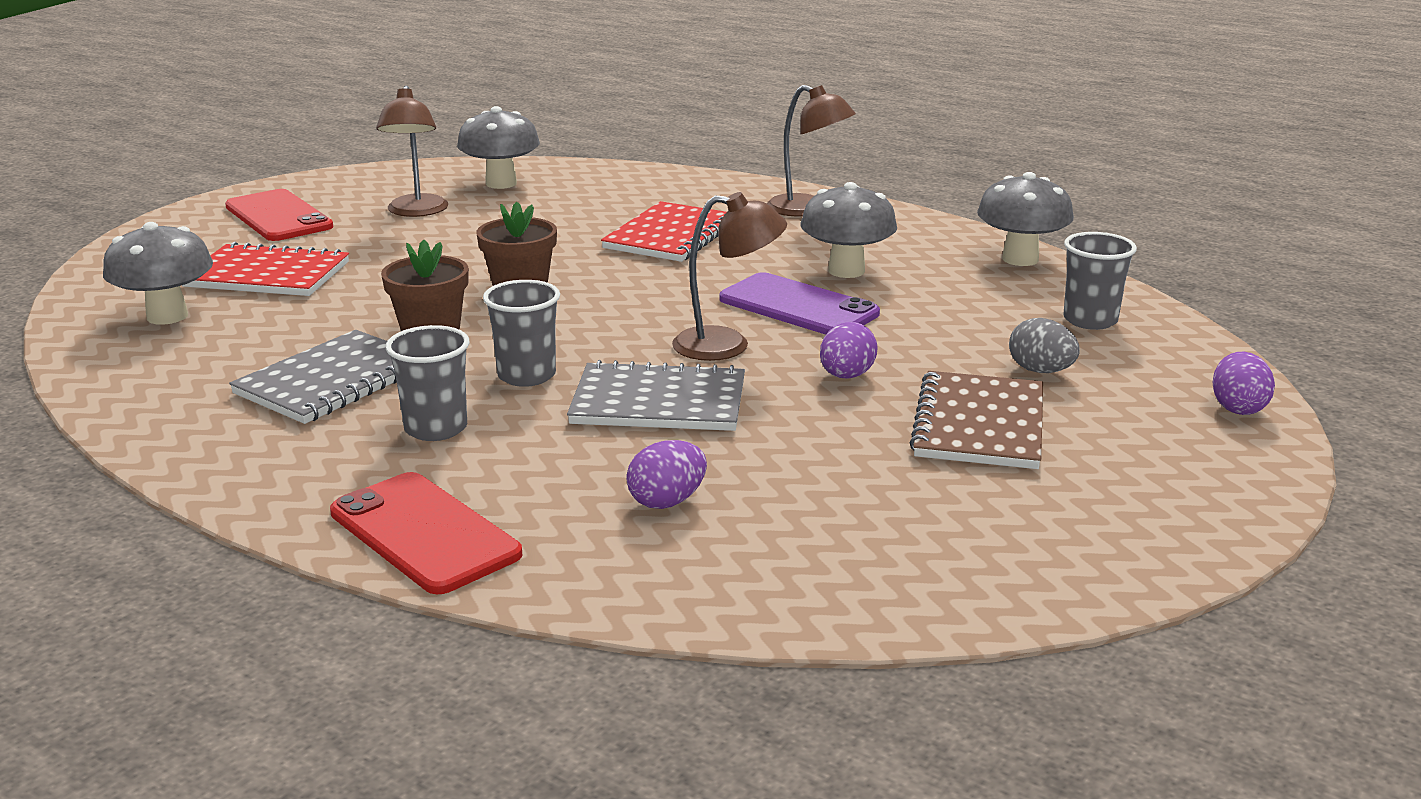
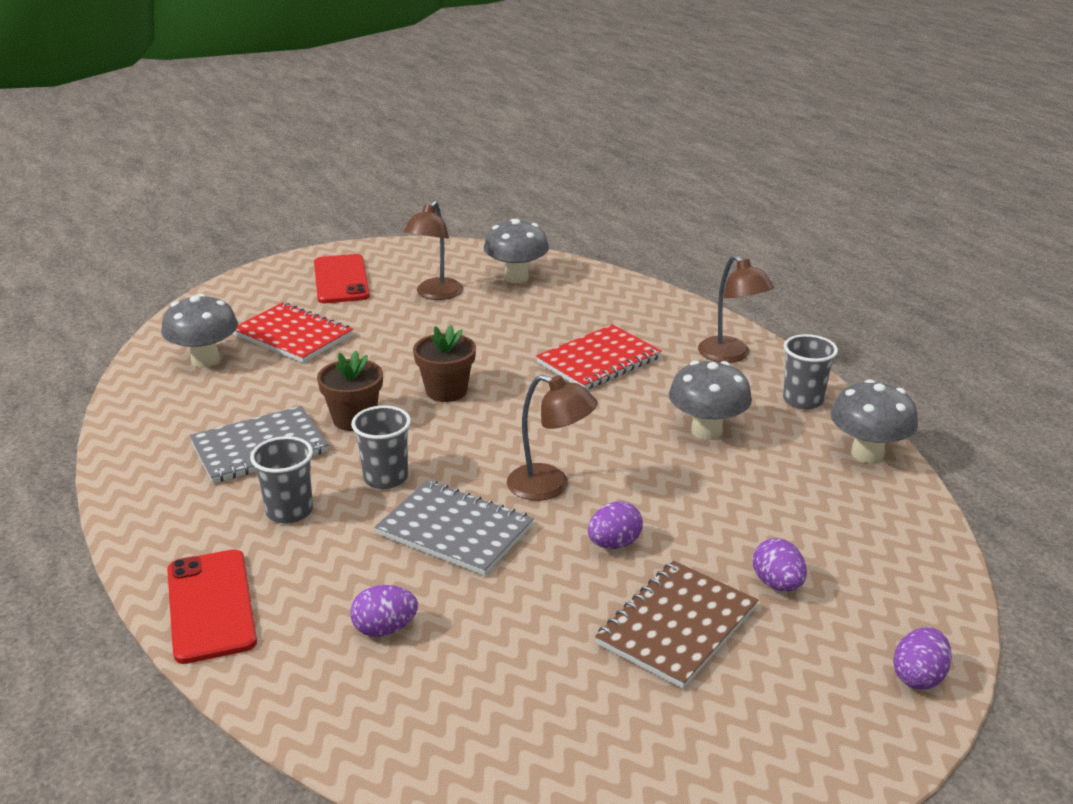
camera: 25 degrees right, 5 degrees up
(798, 306) = (636, 460): purple phone -> none
(1040, 371) = (777, 584): grey egg -> purple egg
(1090, 320) = (870, 539): grey cup -> grey cup (803, 400)

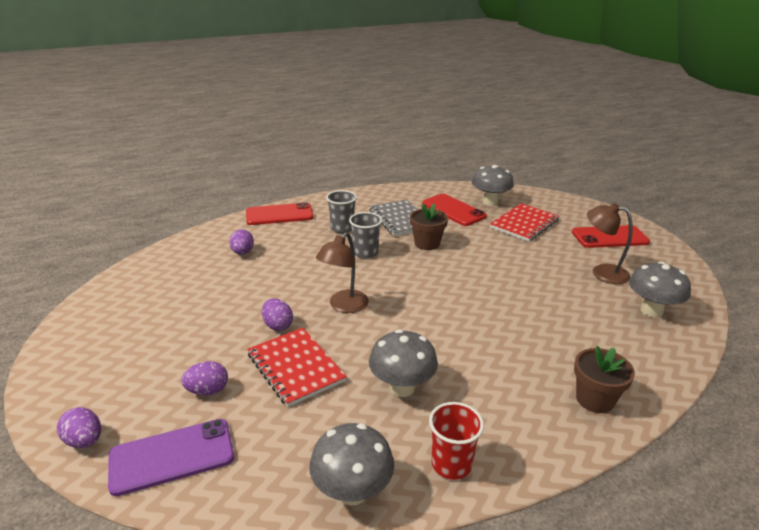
camera: 95 degrees right, 0 degrees up
(231, 394) = (453, 210): none -> red phone
(446, 391) = (460, 273): brown flower pot -> brown flower pot (594, 399)
(455, 530) = (311, 272): grey notebook -> none
(599, 360) = (512, 342): red notebook -> red notebook (295, 368)
(677, 626) = (194, 340): brown notebook -> none
(730, 355) = (535, 426): brown lamp -> none
(803, 400) = (451, 464): grey cup -> red cup
(896, 587) = (172, 456): none -> purple phone

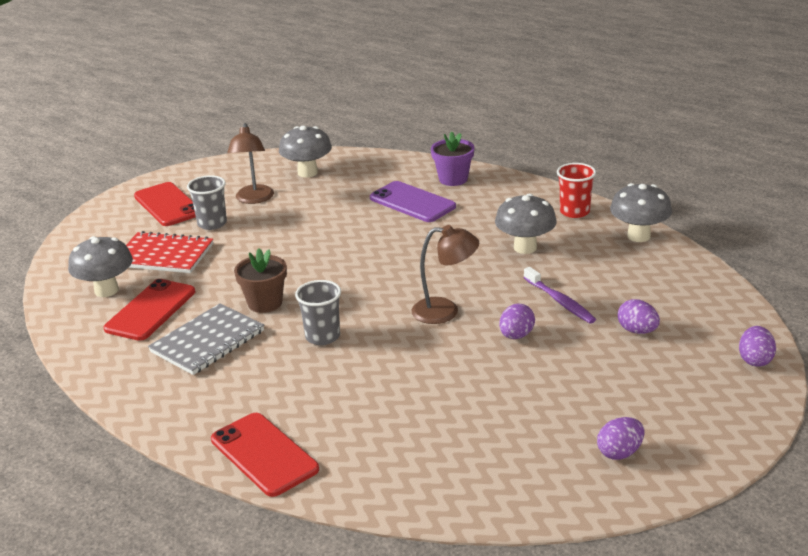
camera: 115 degrees left, 0 degrees up
(172, 456) = (709, 312): purple phone -> purple phone (412, 202)
(242, 252) = (402, 432): purple egg -> purple egg (619, 452)
(295, 368) = (560, 301): red notebook -> purple toothbrush
(342, 228) = (269, 378): grey cup -> grey cup (212, 224)
(594, 399) = (453, 179): brown flower pot -> purple flower pot

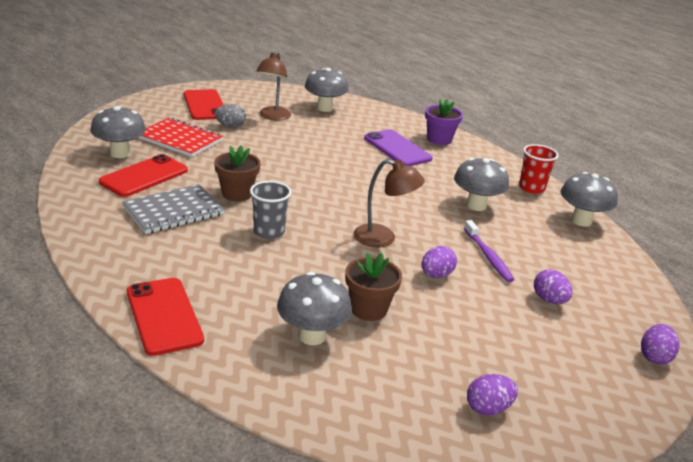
camera: 10 degrees right, 0 degrees up
(212, 224) = (230, 126): grey cup -> grey egg
(422, 432) = (312, 336): none -> grey mushroom
(465, 390) = (369, 309): none -> brown flower pot

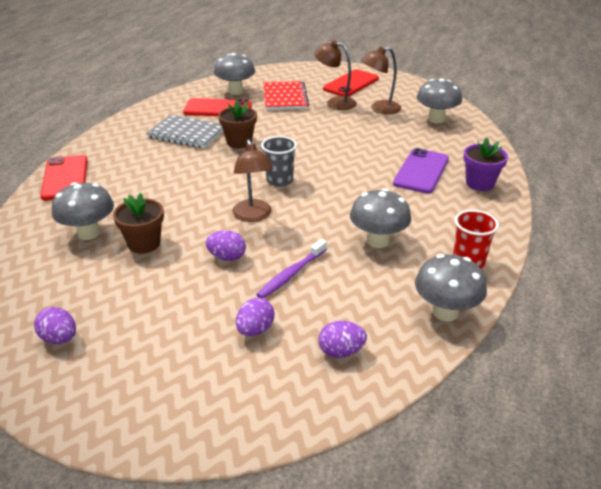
camera: 60 degrees right, 5 degrees up
(164, 316) = (65, 178): red phone -> red phone turned 45 degrees counterclockwise
(230, 126) = (335, 103): grey egg -> brown lamp
(269, 232) = (203, 171): grey cup -> grey cup (279, 180)
(654, 357) = (222, 428): purple egg -> purple egg (341, 351)

